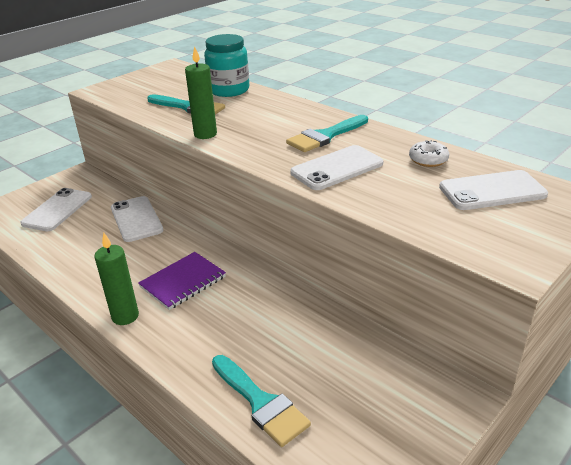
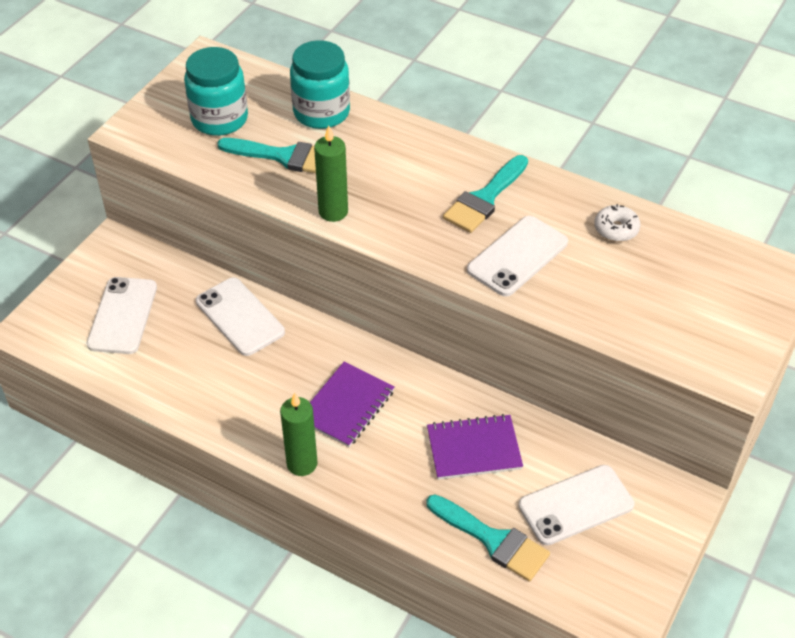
camera: 15 degrees left, 15 degrees up
(158, 89) = (219, 119): none -> turquoise jar
(274, 326) = (474, 449): none -> purple notebook
(492, 191) = (693, 273): white phone -> white phone (576, 505)

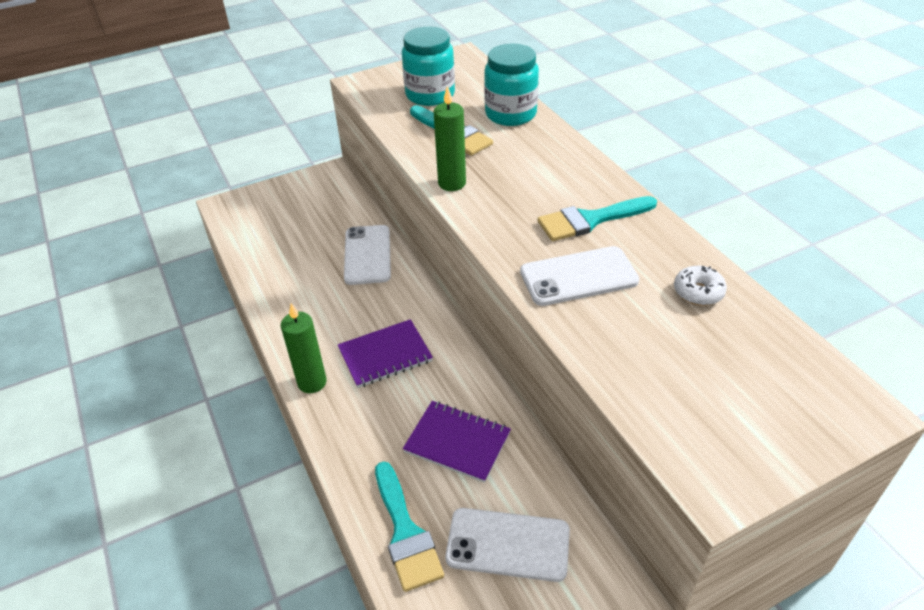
camera: 35 degrees right, 5 degrees down
(122, 316) = (291, 221): white phone -> none

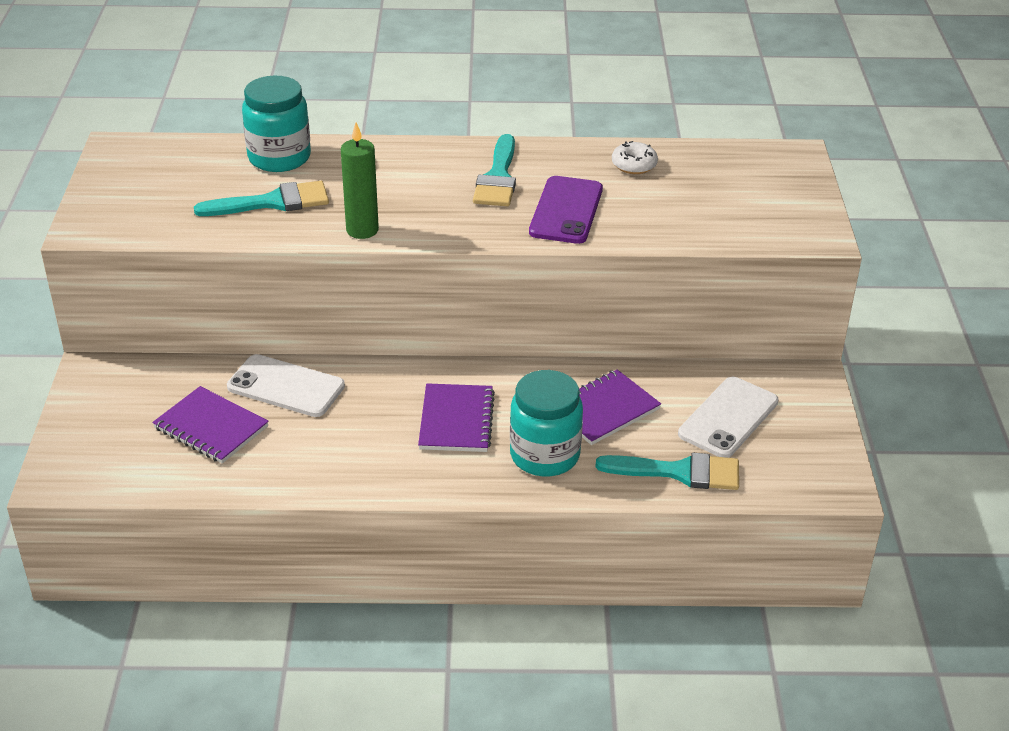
camera: 65 degrees left, 5 degrees down
(306, 242) = (211, 427): none -> purple notebook
(312, 382) = (451, 482): green candle -> none
(430, 95) = (176, 192): turquoise jar -> turquoise jar (544, 455)
(578, 276) = (566, 211): white phone -> purple phone

